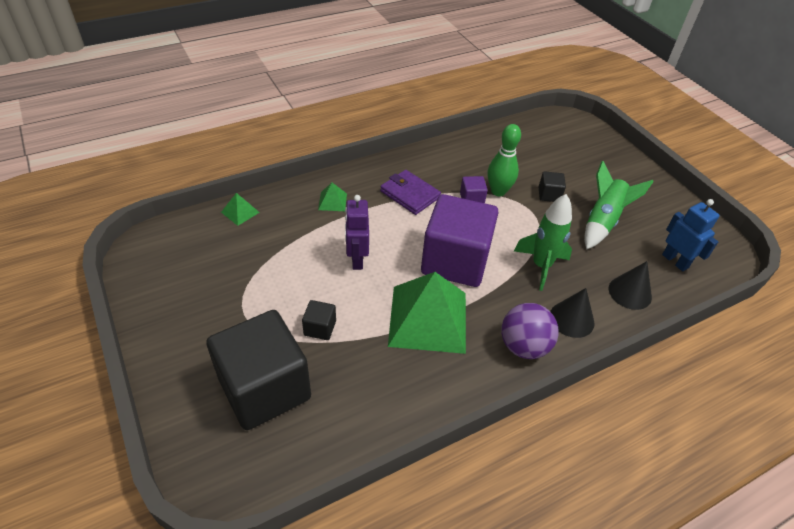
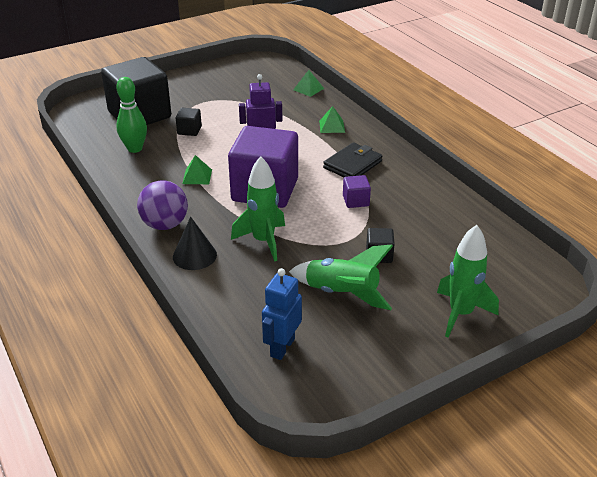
camera: 90 degrees right, 10 degrees down
(410, 194) = (352, 164): purple wallet -> black wallet
(428, 318) = (197, 176): green pyramid -> green pyramid, size x0.42
(498, 191) = (374, 218): green bowling pin -> green bowling pin (135, 148)
(609, 164) = (460, 314): none -> green rocket
(630, 292) = (230, 300): black cone -> none
(675, 261) = (282, 347): blue robot -> blue robot turned 150 degrees clockwise

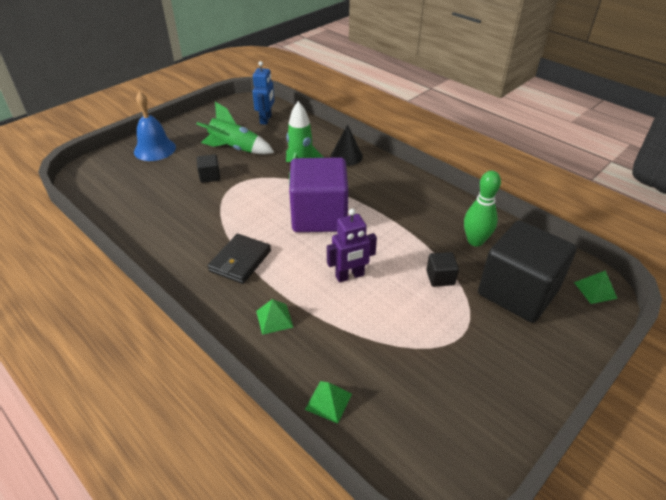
camera: 165 degrees right, 5 degrees up
(165, 225) = (384, 173): purple ball -> none
(197, 176) = (389, 219): green pyramid -> green pyramid (595, 290)
(356, 201) = (232, 219): purple cube -> none
(460, 314) = (155, 149): green rocket -> blue bell

